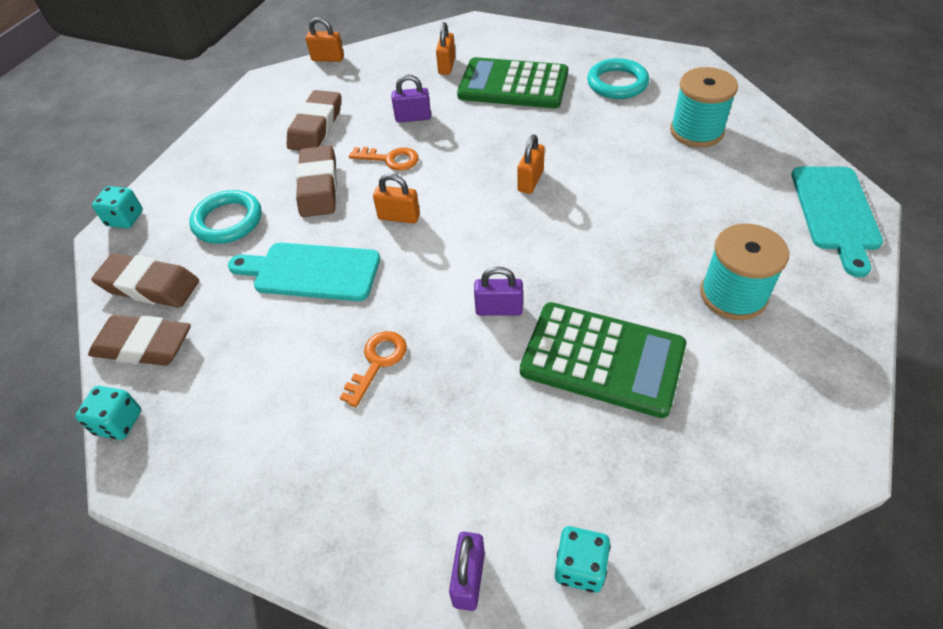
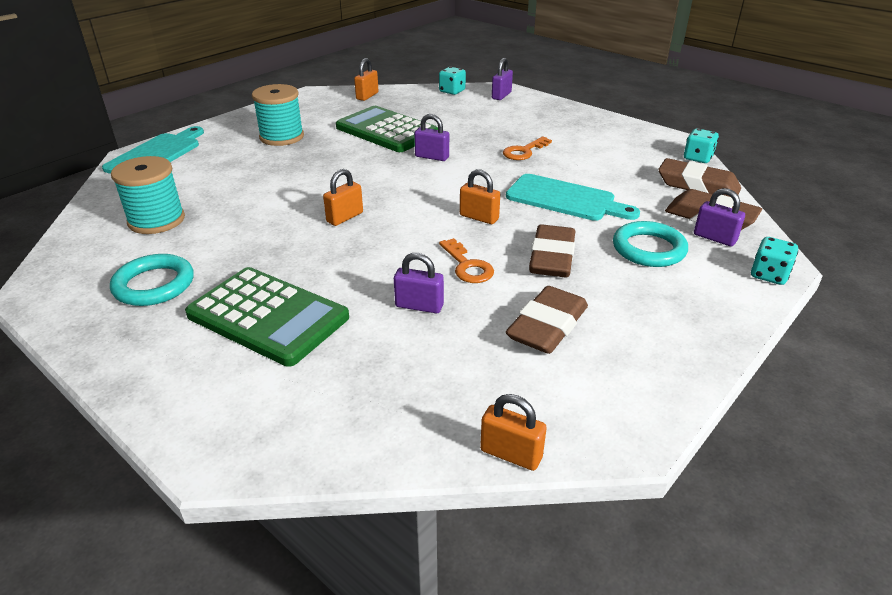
camera: 165 degrees left, 15 degrees down
(157, 253) = (714, 238): none -> purple padlock
(390, 159) = (467, 266): orange key -> orange key turned 150 degrees counterclockwise
(447, 66) = (327, 374): orange padlock -> orange padlock (367, 96)

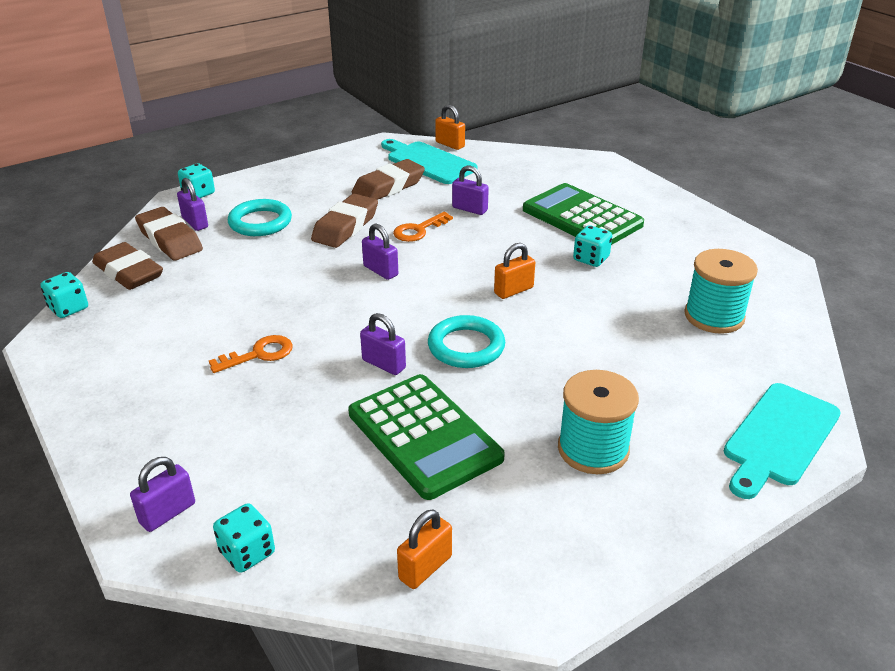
camera: 165 degrees left, 0 degrees up
(154, 285) = (681, 251): turquoise ring -> turquoise ring (466, 346)
(264, 259) = (591, 259): none -> turquoise dice
(467, 266) = (418, 230): orange key -> orange key turned 120 degrees counterclockwise
(479, 217) = (380, 271): orange padlock -> purple padlock
(565, 199) = (279, 278): turquoise cutting board -> turquoise cutting board (428, 162)

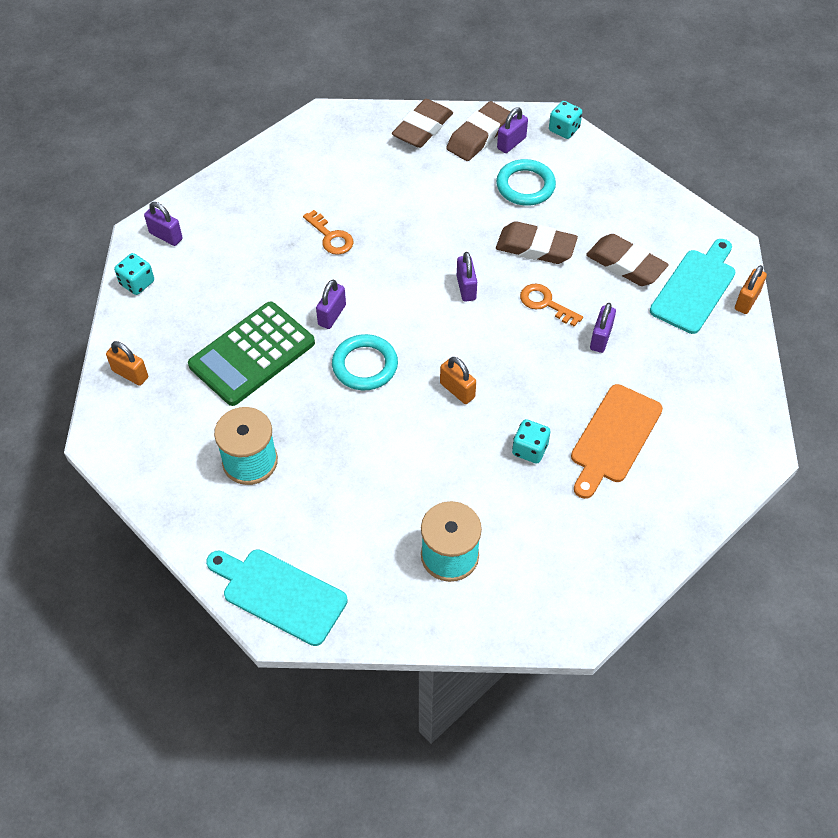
camera: 80 degrees right, 20 degrees up
(69, 308) = (367, 112): turquoise dice -> none
(380, 271) = (466, 288): purple padlock -> purple padlock turned 45 degrees counterclockwise
(582, 217) = (614, 438): green calculator -> orange cutting board

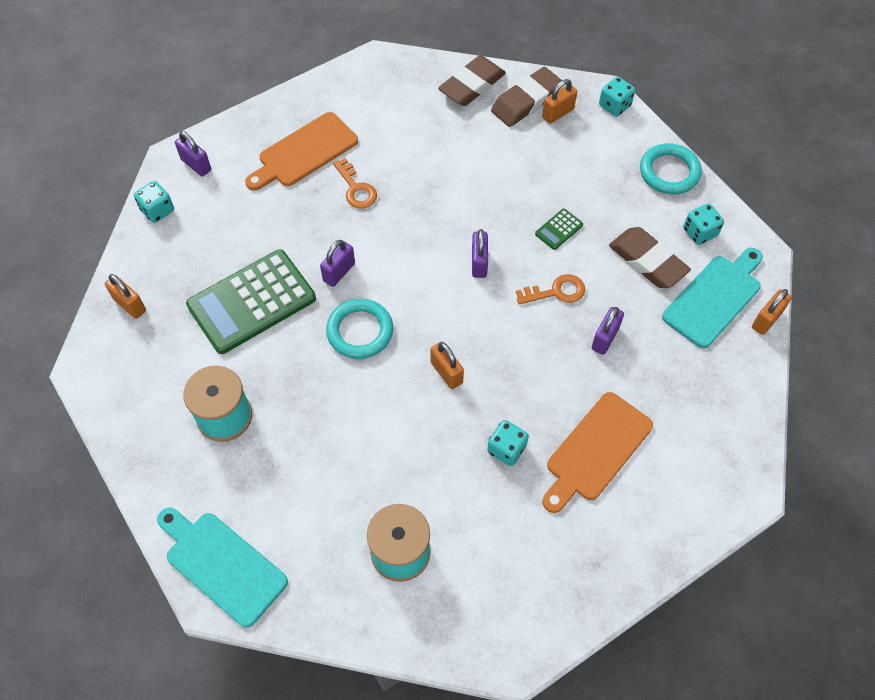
camera: 10 degrees right, 5 degrees up
(272, 210) = (304, 152): none -> orange cutting board
(511, 143) = (558, 113): purple padlock -> orange padlock
(525, 186) = (562, 161): turquoise ring -> turquoise ring (669, 172)
(535, 247) = (559, 229): brown eraser -> green calculator
(545, 303) = (556, 292): orange key -> orange key turned 120 degrees clockwise
(669, 232) = (699, 232): none -> turquoise dice

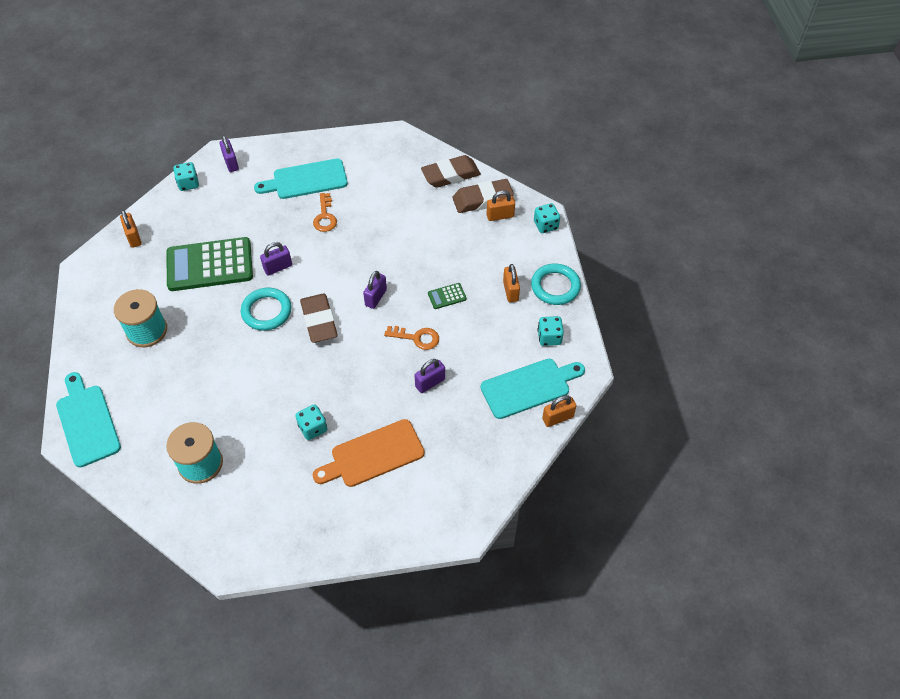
camera: 25 degrees right, 5 degrees down
(304, 152) = (306, 180): orange cutting board -> turquoise cutting board
(446, 372) = (306, 361): orange padlock -> orange padlock (510, 291)
(647, 261) = (496, 343): brown eraser -> brown eraser (319, 321)

